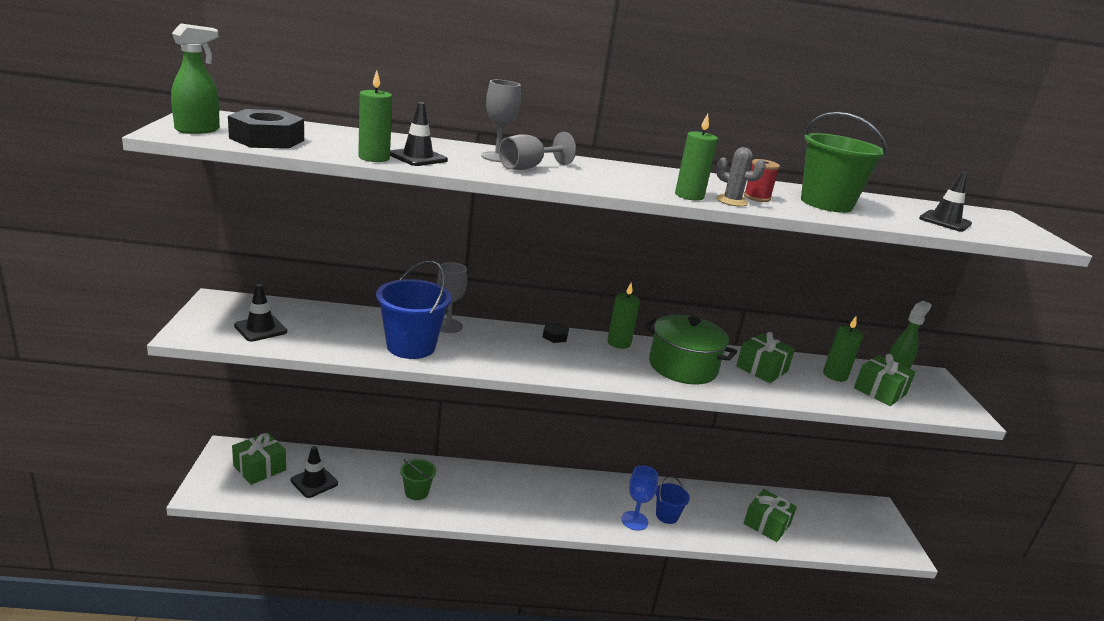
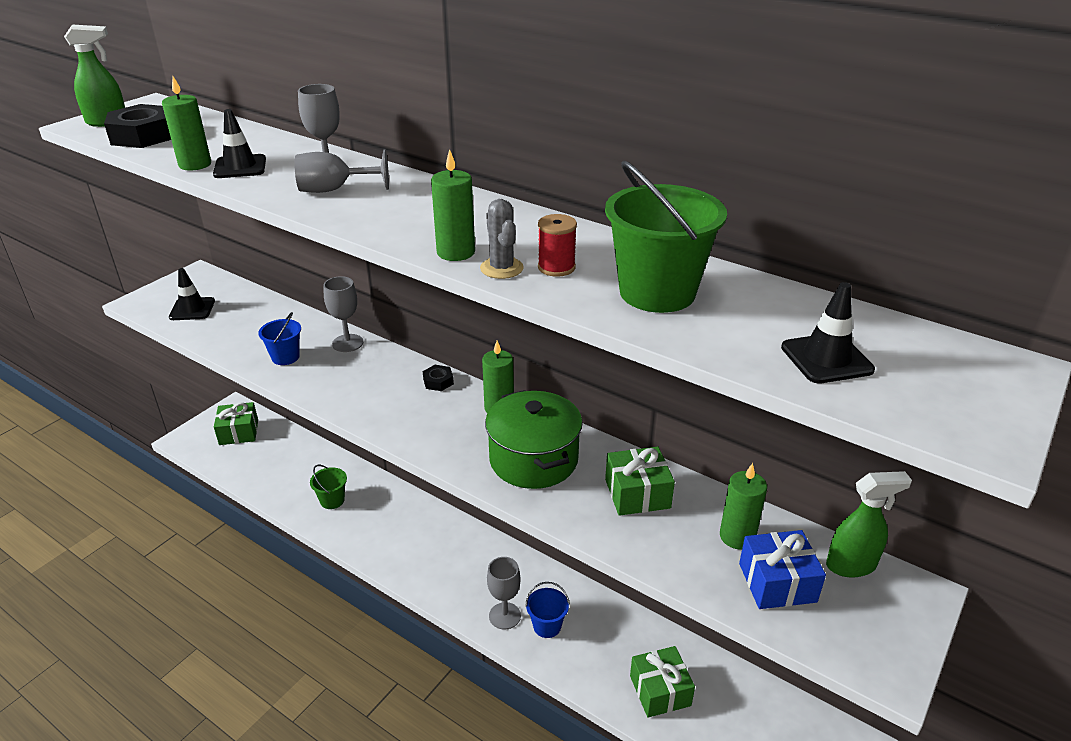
camera: 40 degrees right, 10 degrees up
(314, 482) = (264, 460): black traffic cone -> none
(411, 346) = (285, 357): blue bucket -> blue bucket, size x0.55
(634, 521) = (504, 616): blue goblet -> grey goblet
(880, 391) = (777, 582): green gift -> blue gift

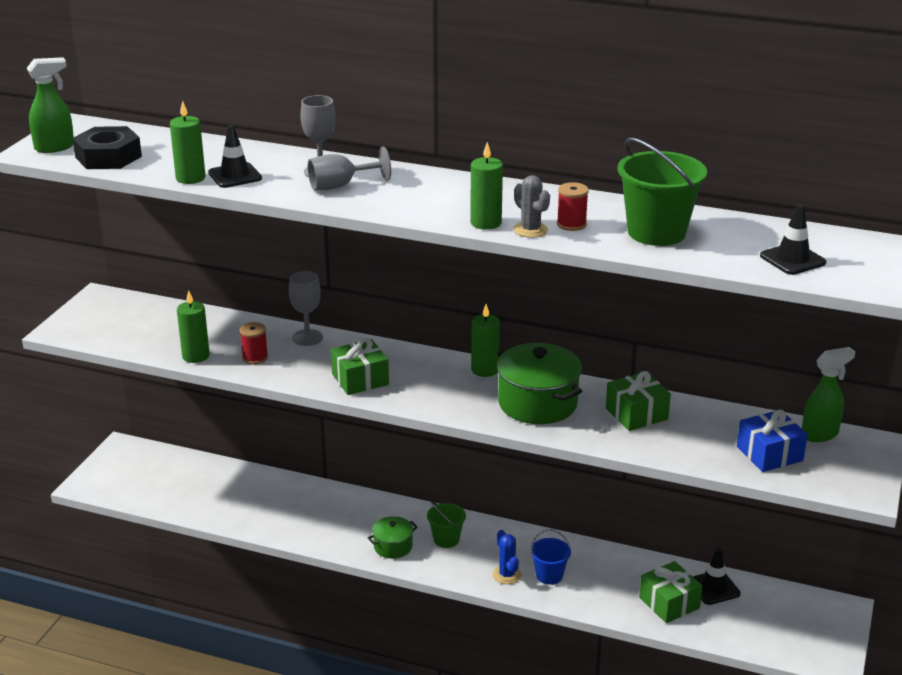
camera: 15 degrees left, 5 degrees down
(192, 309) = (124, 329): black traffic cone -> black traffic cone (714, 588)
(239, 432) = (144, 469): green gift -> green gift (360, 379)
(285, 357) = (255, 358): blue bucket -> red spool
(332, 500) = (285, 512): green bucket -> green bucket (446, 539)
(410, 558) = (393, 546): none -> green pot
(438, 381) = (416, 357): black nut -> none
(504, 616) = (507, 575): grey goblet -> blue cactus
(737, 536) = (728, 430): green candle -> green candle (196, 356)

